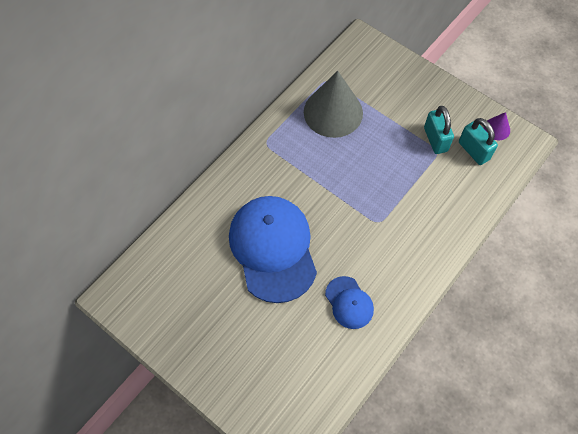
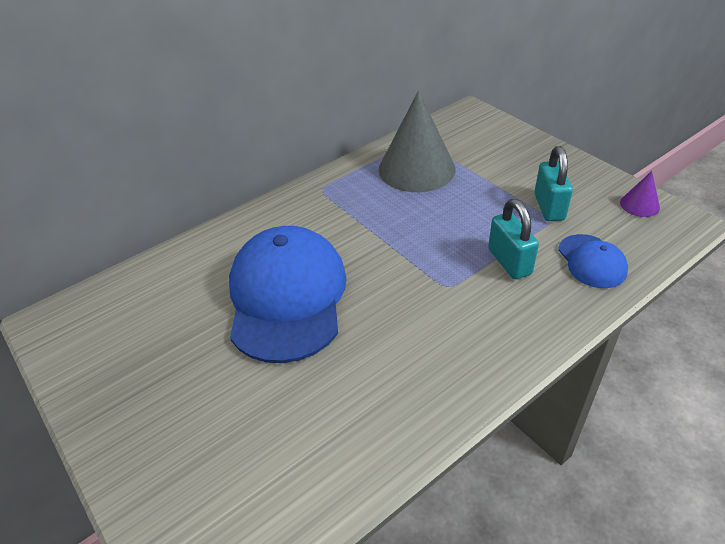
camera: 15 degrees right, 20 degrees down
(349, 302) = (375, 379): blue cap -> blue cap (591, 261)
(473, 151) = (603, 224): turquoise padlock -> turquoise padlock (509, 262)

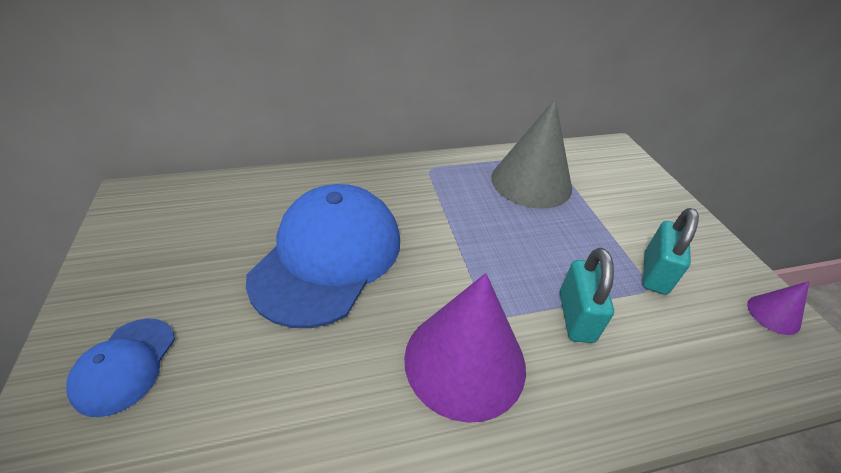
camera: 20 degrees right, 0 degrees up
(448, 325) = (465, 361): none -> purple cone
(591, 261) = (678, 359): blue cap -> blue cap (125, 365)

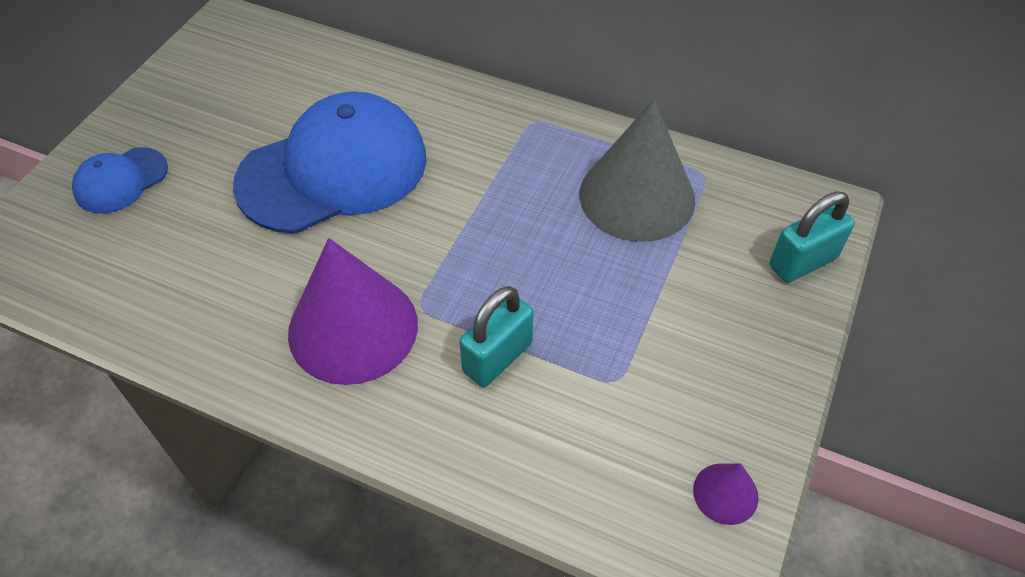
camera: 40 degrees right, 10 degrees up
(655, 273) = (644, 373): turquoise padlock -> turquoise padlock (802, 262)

